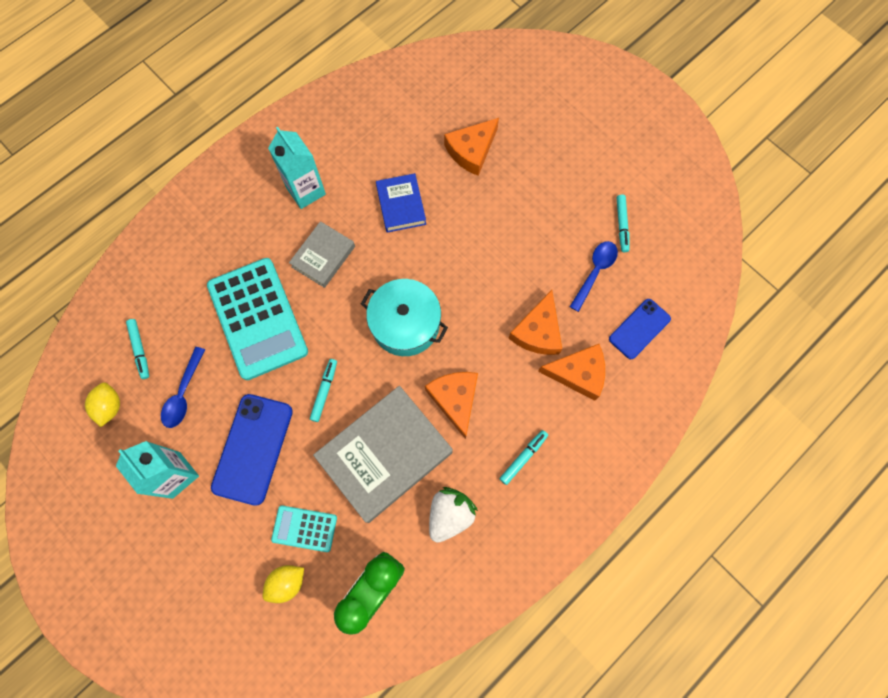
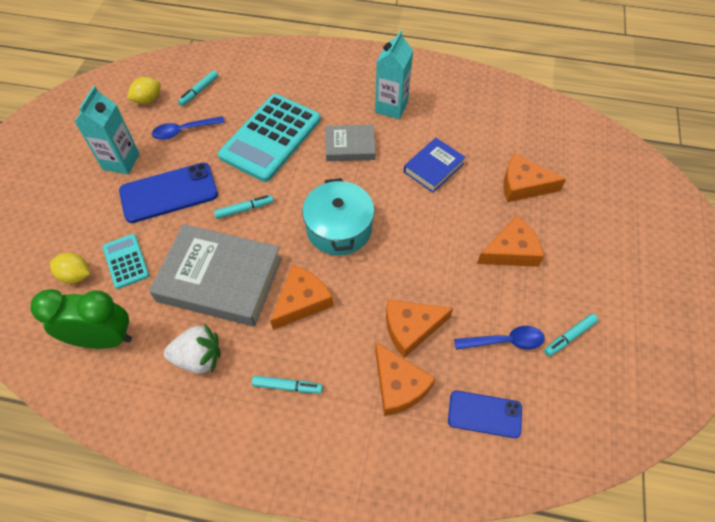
camera: 55 degrees right, 15 degrees down
(524, 208) = (511, 251): none -> orange cheese

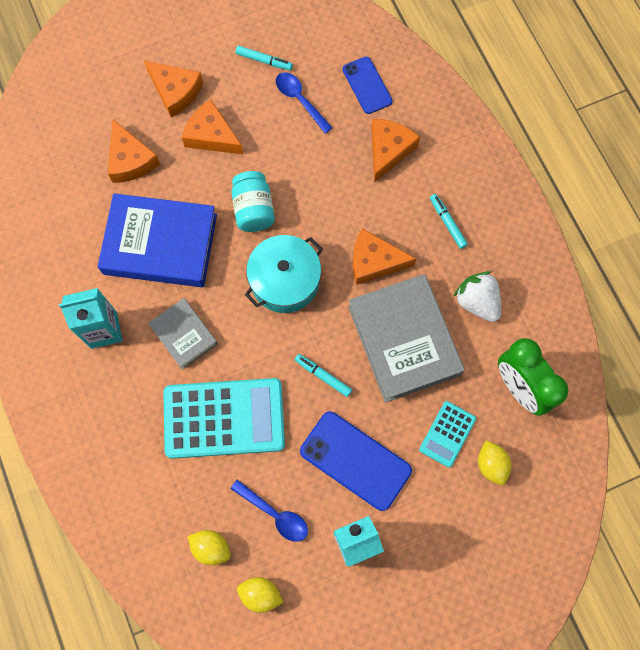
camera: 125 degrees left, 15 degrees up
(199, 91) = (211, 547): turquoise marker -> yellow lemon
(411, 328) = (337, 168): orange cheese -> orange cheese (175, 91)
(418, 242) = (253, 209): none -> turquoise jar
(433, 168) = (160, 244): blue book -> blue book, size x1.86

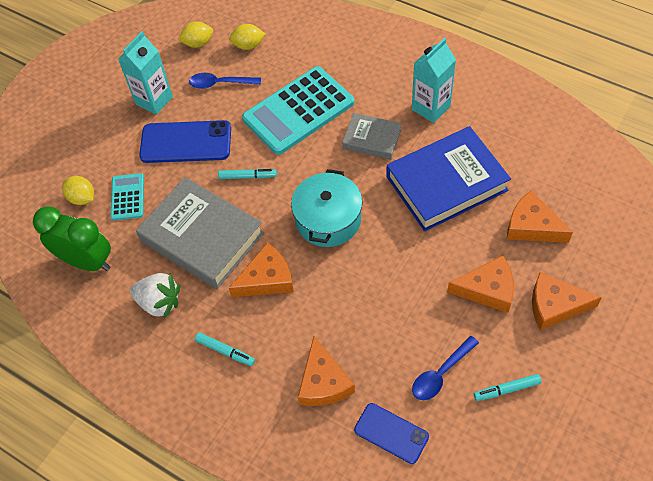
camera: 150 degrees right, 15 degrees down
(253, 209) = (398, 254): turquoise jar -> none
(300, 100) = (441, 374): blue spoon -> blue spoon turned 120 degrees clockwise

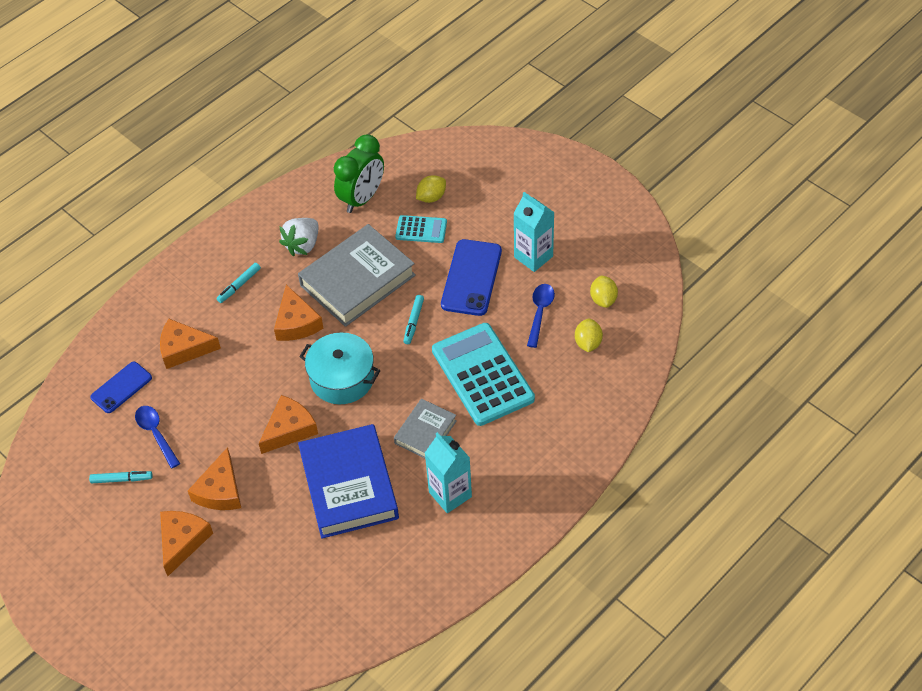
camera: 100 degrees right, 5 degrees down
(506, 389) = (121, 479): turquoise marker -> turquoise marker turned 90 degrees clockwise
(532, 226) = (272, 547): orange cheese -> orange cheese (289, 429)

